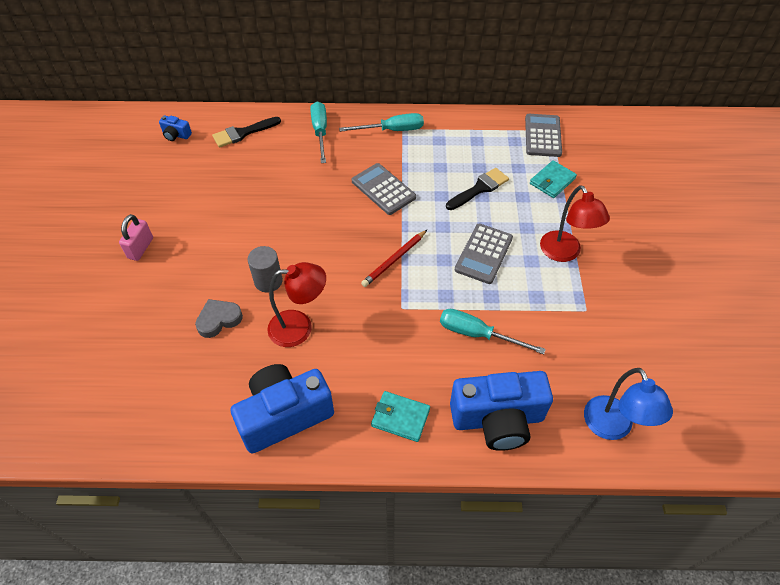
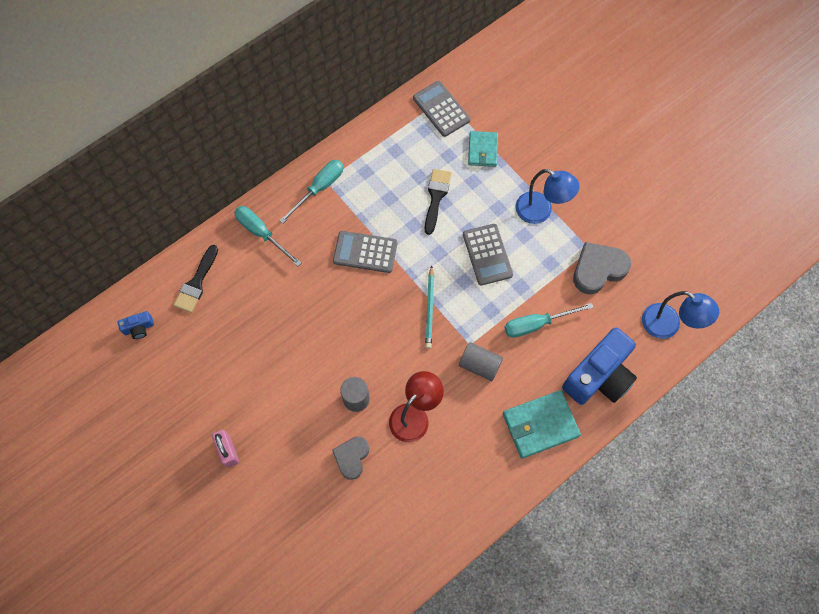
camera: 40 degrees left, 15 degrees up
(284, 415) = (466, 486): blue camera -> none
(394, 259) = (429, 308): red pencil -> turquoise pencil
(394, 329) = (479, 365): none -> grey cylinder
(400, 417) = (540, 425): turquoise wallet -> turquoise wallet, size x1.55
(564, 253) = (540, 211): red lamp -> blue lamp
(579, 331) = (598, 269): none -> grey heart

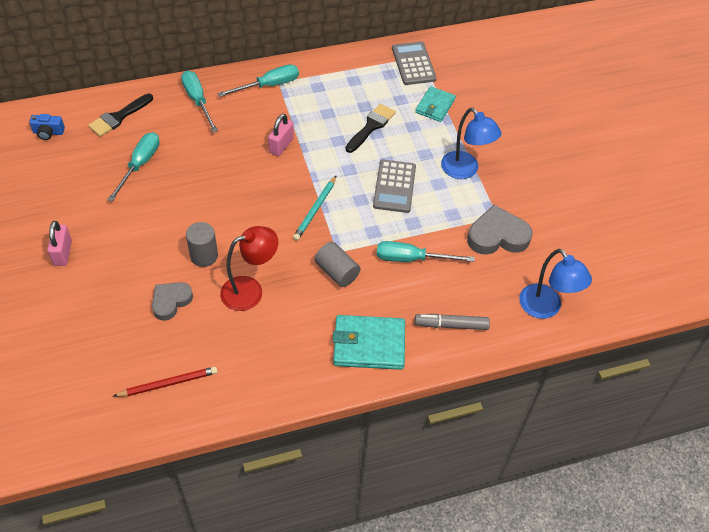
camera: 20 degrees right, 15 degrees down
(246, 327) = (140, 165): none -> turquoise screwdriver
(365, 252) = (281, 145): grey calculator -> pink padlock
(392, 537) = (168, 383): none -> red pencil
(599, 376) = (451, 325): blue camera -> grey marker

